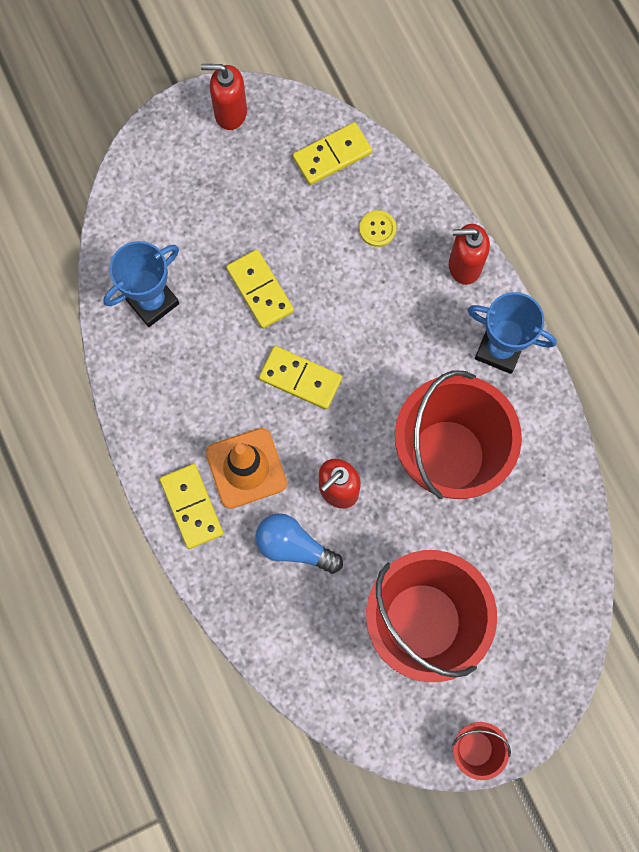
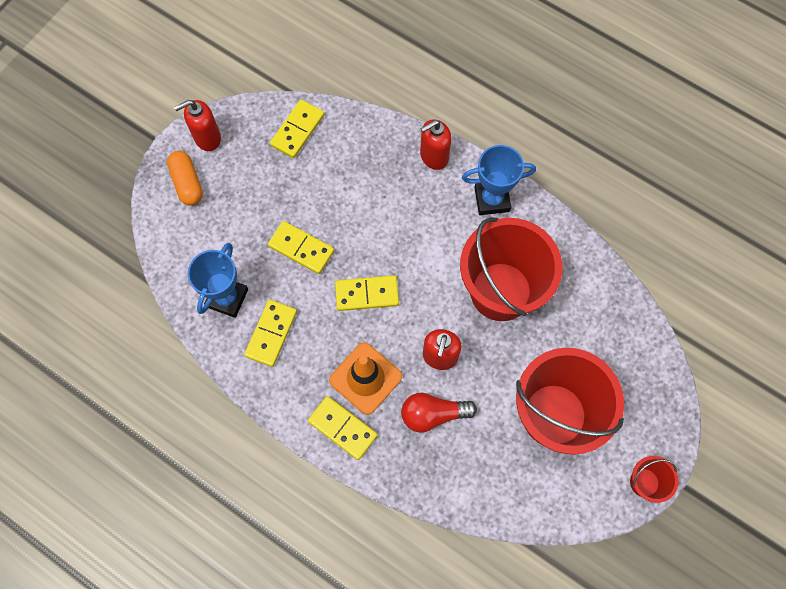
camera: 30 degrees left, 5 degrees down
(176, 365) = (271, 334): none -> yellow domino
(181, 152) = (187, 183): none -> orange capsule
(294, 546) = (433, 414): blue light bulb -> red light bulb
(377, 229) = (359, 163): yellow button -> none

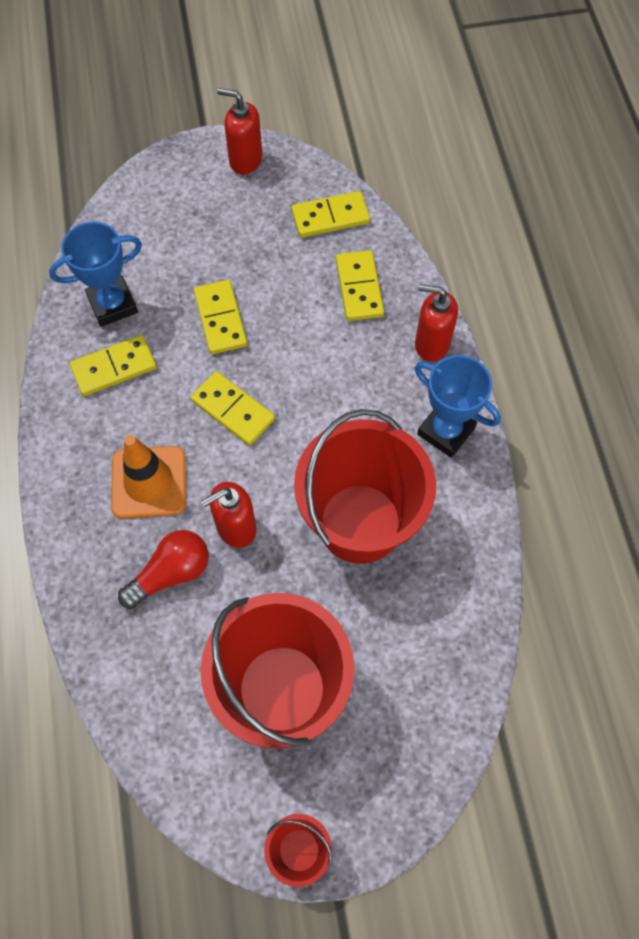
camera: 45 degrees right, 5 degrees down
(187, 183) = (187, 183): orange capsule -> none
(342, 428) = (80, 506): yellow domino -> yellow domino (359, 288)
(433, 414) = (171, 573): red light bulb -> red light bulb turned 105 degrees clockwise

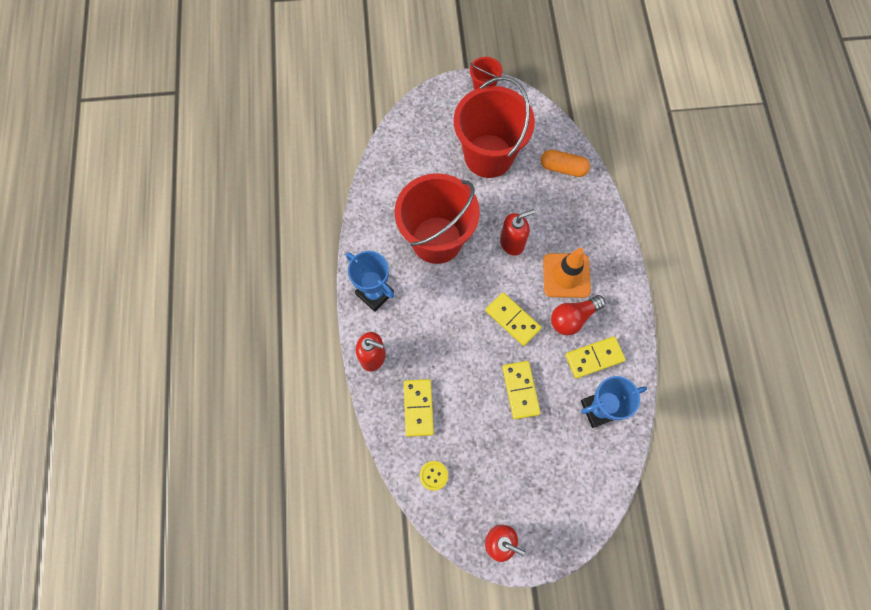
camera: 175 degrees left, 5 degrees up
(145, 675) = (563, 168): none -> orange capsule
(171, 573) = (550, 220): red light bulb -> red light bulb (573, 318)
(330, 217) = (433, 475): yellow domino -> yellow button

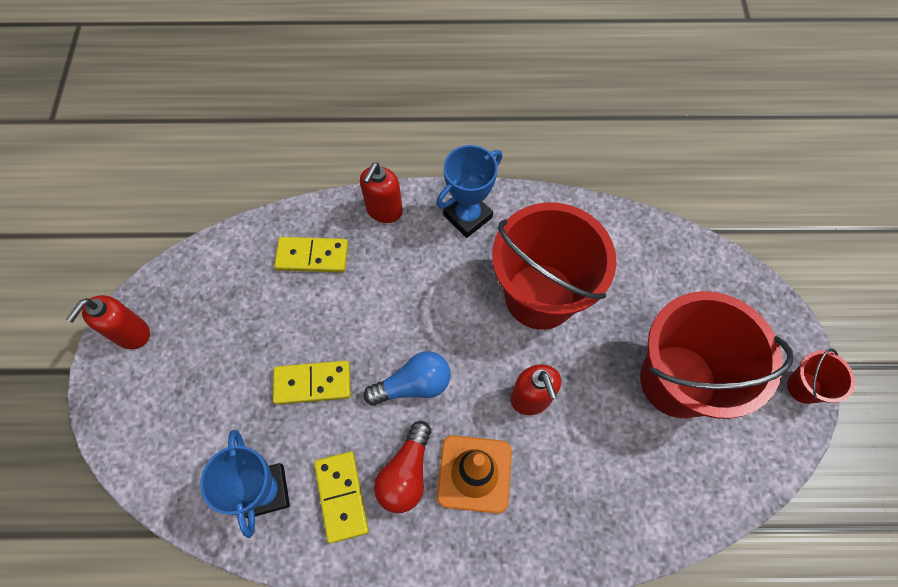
camera: 95 degrees right, 5 degrees down
(433, 475) = (227, 267): yellow button -> none
(512, 320) = (413, 385): yellow domino -> blue light bulb
(563, 168) = (661, 497): orange capsule -> none
(573, 318) = (406, 473): red light bulb -> red light bulb turned 135 degrees counterclockwise

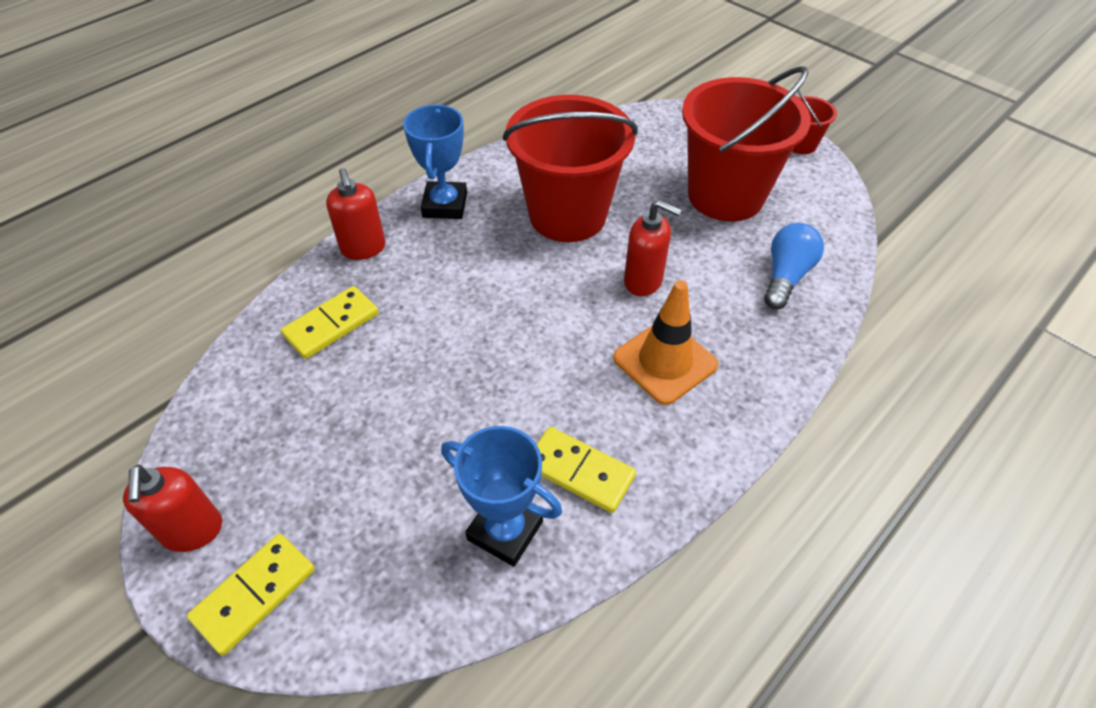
camera: 45 degrees left, 15 degrees down
(312, 383) = (448, 414): yellow domino -> yellow domino (255, 594)
(406, 473) = (612, 407): red light bulb -> none
(413, 385) = (541, 344): blue light bulb -> blue light bulb (786, 276)

